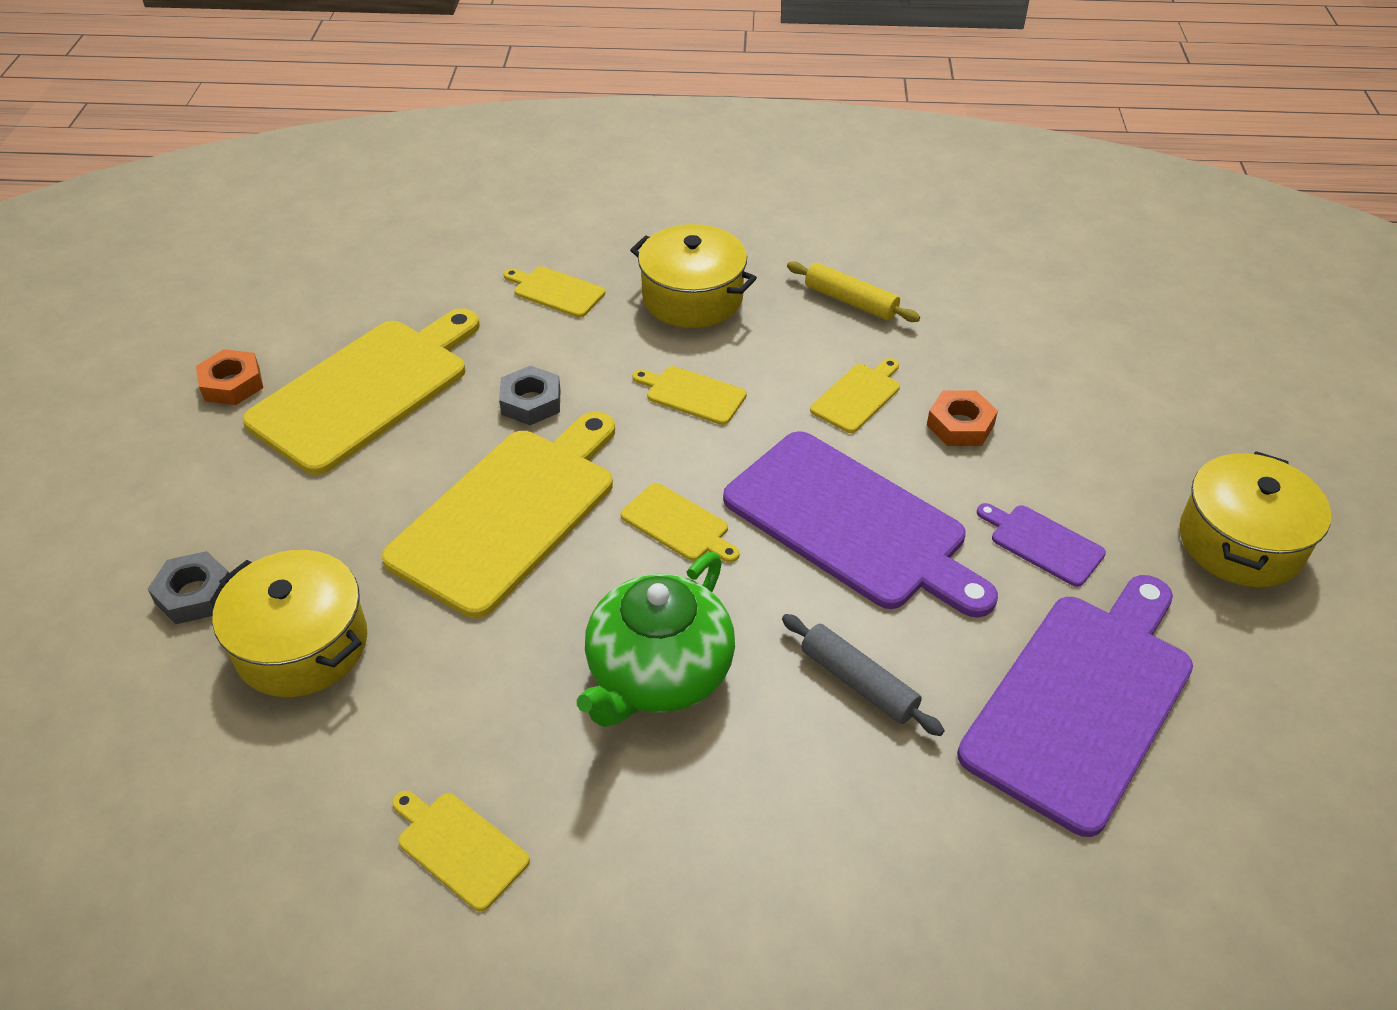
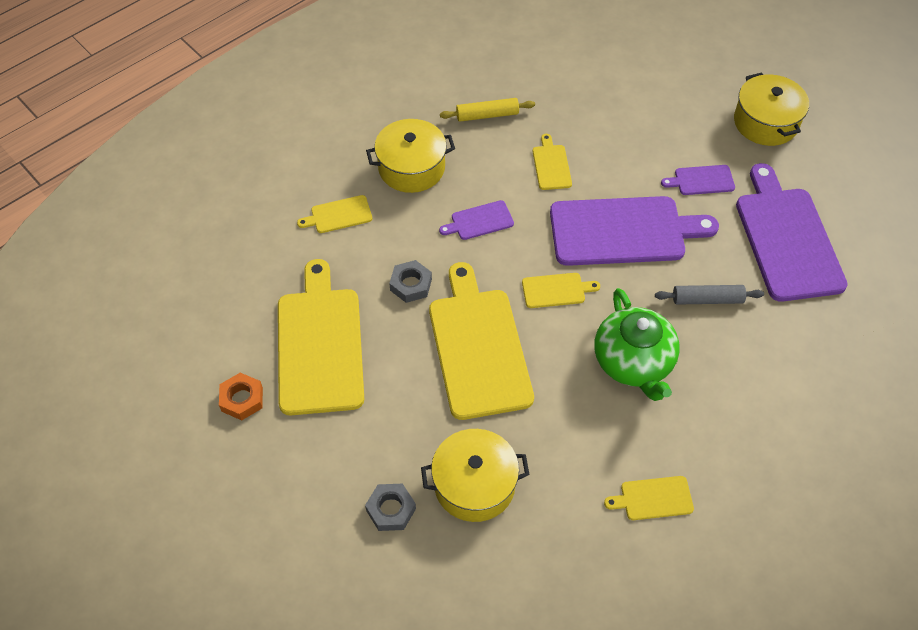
camera: 45 degrees left, 10 degrees up
(692, 394) = (479, 221): yellow cutting board -> purple cutting board
(960, 425) = (609, 147): orange nut -> none

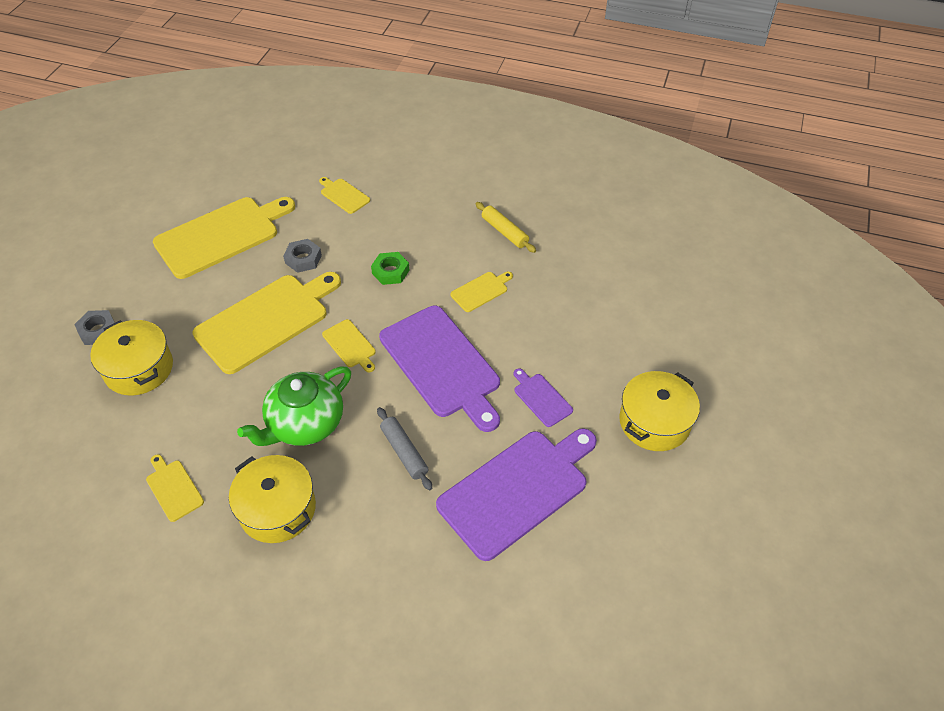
camera: 60 degrees right, 5 degrees down
(242, 399) = (156, 218): orange nut -> none
(411, 168) = (416, 213): yellow pot -> yellow pot (277, 509)
(479, 221) = (390, 272): purple cutting board -> green nut

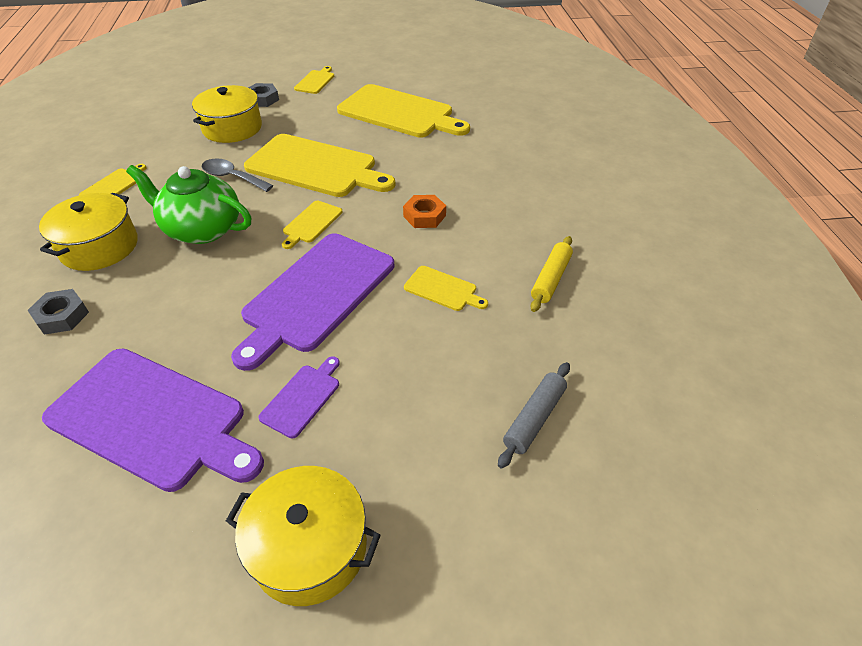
camera: 65 degrees right, 5 degrees down
(235, 386) = (232, 177): none -> grey spoon
(303, 259) = (403, 161): grey nut -> grey nut (62, 316)
(343, 195) = (503, 154): yellow cutting board -> yellow cutting board (315, 81)
(390, 272) = (424, 216): green nut -> orange nut
(404, 452) = (185, 305): grey rolling pin -> grey rolling pin (534, 419)

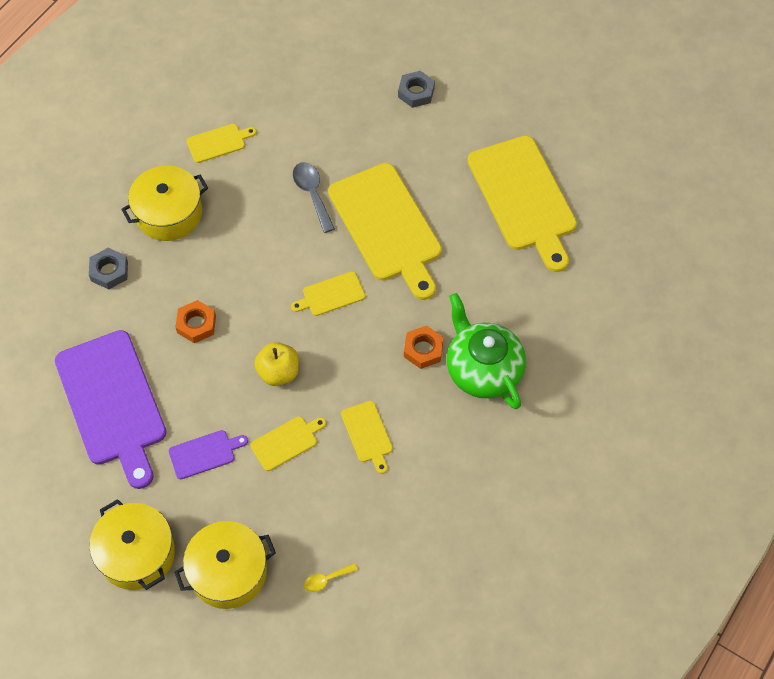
camera: 40 degrees right, 15 degrees up
(198, 305) = (196, 324): none -> orange nut
(202, 229) = (249, 244): green teapot -> green teapot (483, 369)
(232, 128) = (358, 122): yellow pot -> yellow pot (228, 572)
(315, 81) = (487, 93): yellow cutting board -> yellow cutting board (286, 442)
(316, 294) = (278, 372): purple cutting board -> yellow apple
(534, 419) = (326, 579): grey rolling pin -> yellow spoon
(550, 279) = (455, 484): yellow rolling pin -> none

